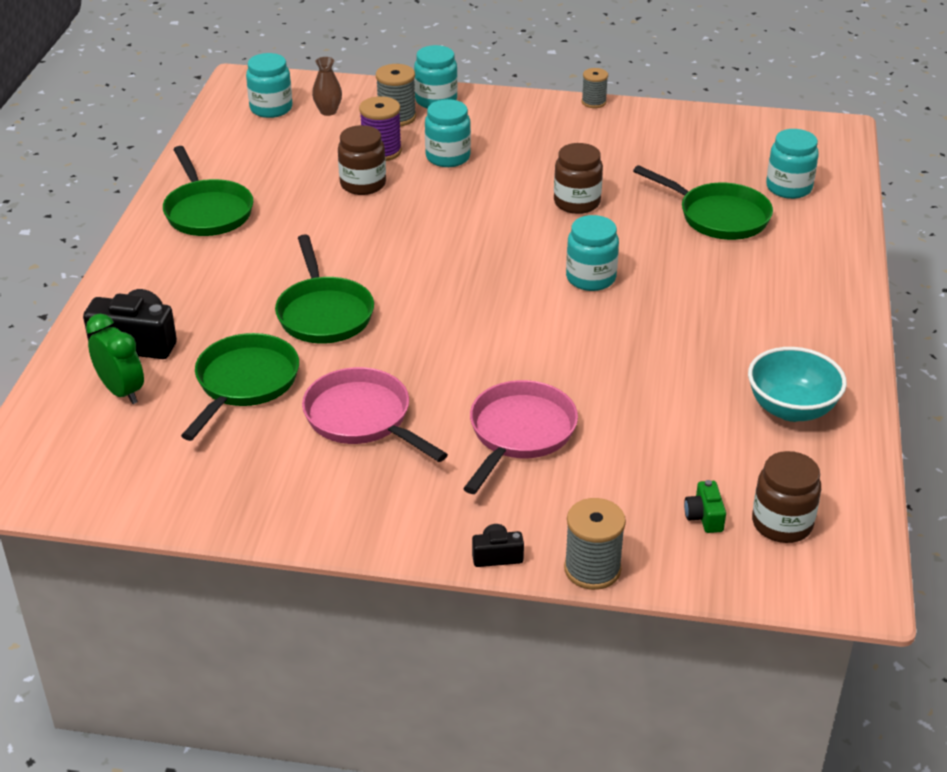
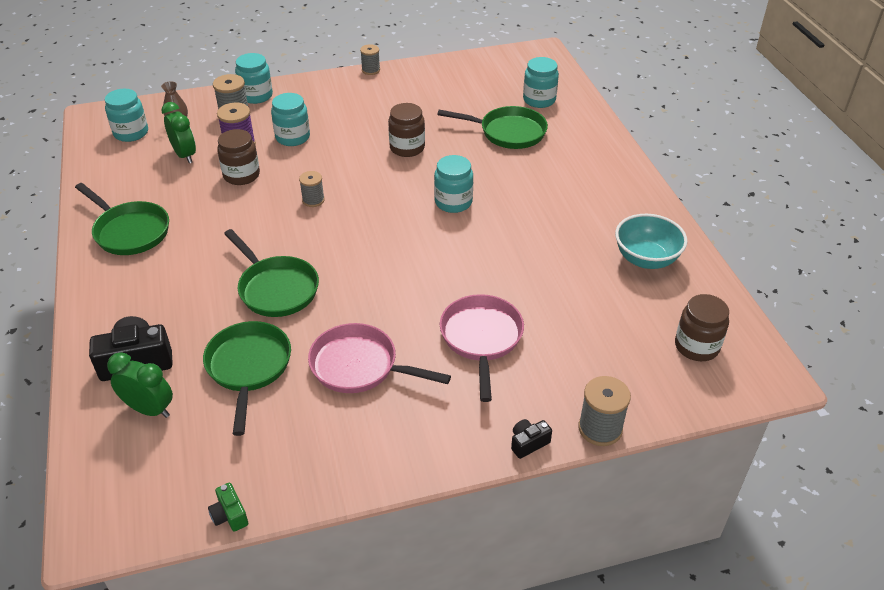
camera: 25 degrees left, 5 degrees up
(314, 147) = (185, 155): none -> green clock
(426, 232) = (313, 200): none -> grey spool
(704, 517) = (645, 359): green camera -> green camera (229, 515)

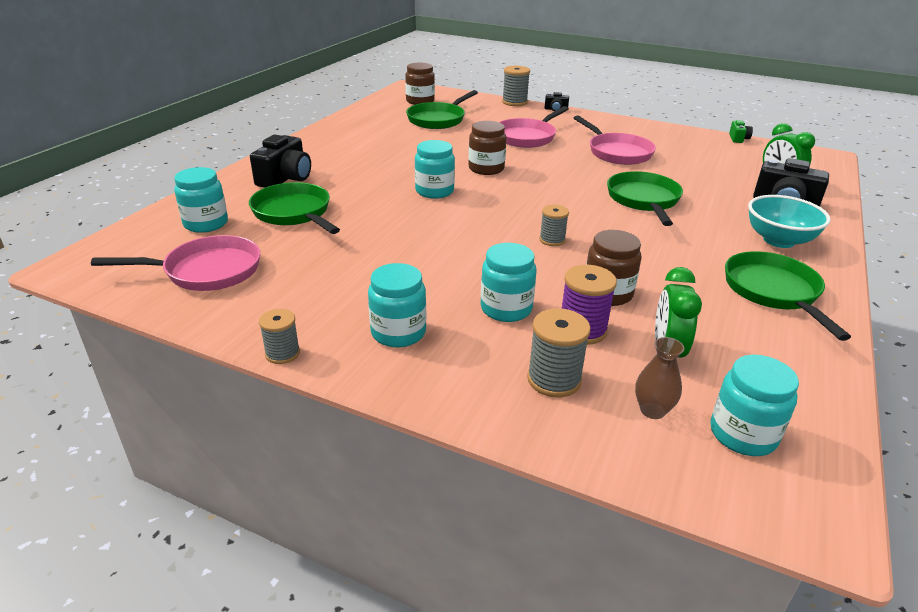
camera: 140 degrees left, 10 degrees down
(249, 368) = (694, 175): green pan -> green pan (438, 119)
(256, 96) = (490, 400): turquoise jar -> turquoise jar (398, 332)
(407, 148) = (403, 242): brown jar -> brown jar (486, 169)
(477, 80) = (207, 271): none -> pink pan
(574, 155) = (285, 178): none -> black camera
(646, 259) = (372, 126): turquoise bowl -> turquoise bowl (778, 240)

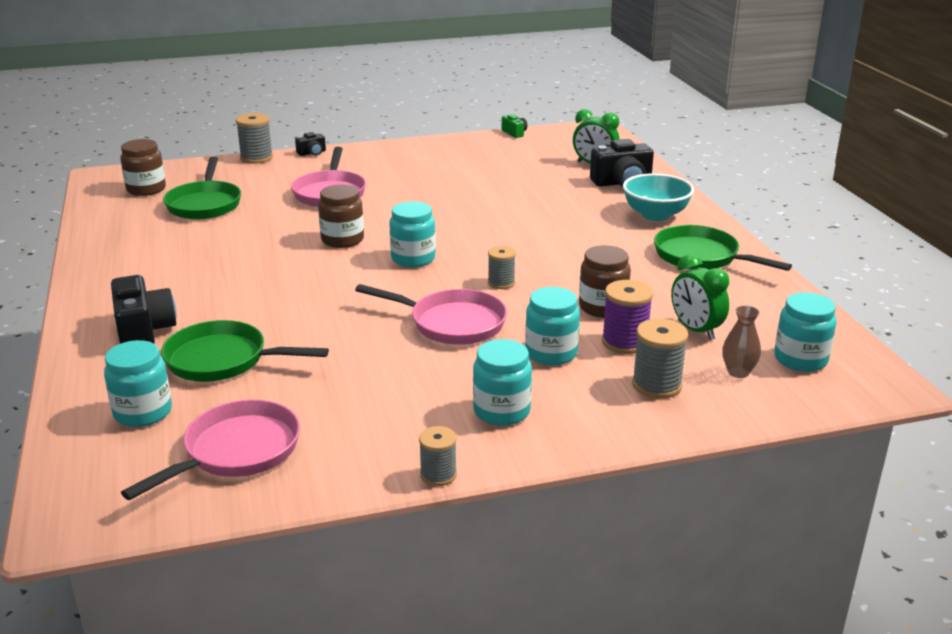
camera: 40 degrees left, 5 degrees down
(434, 191) = (329, 281): turquoise jar -> turquoise jar (413, 258)
(617, 152) = (435, 181): pink pan -> pink pan (452, 323)
(644, 200) = (520, 218): green pan -> none

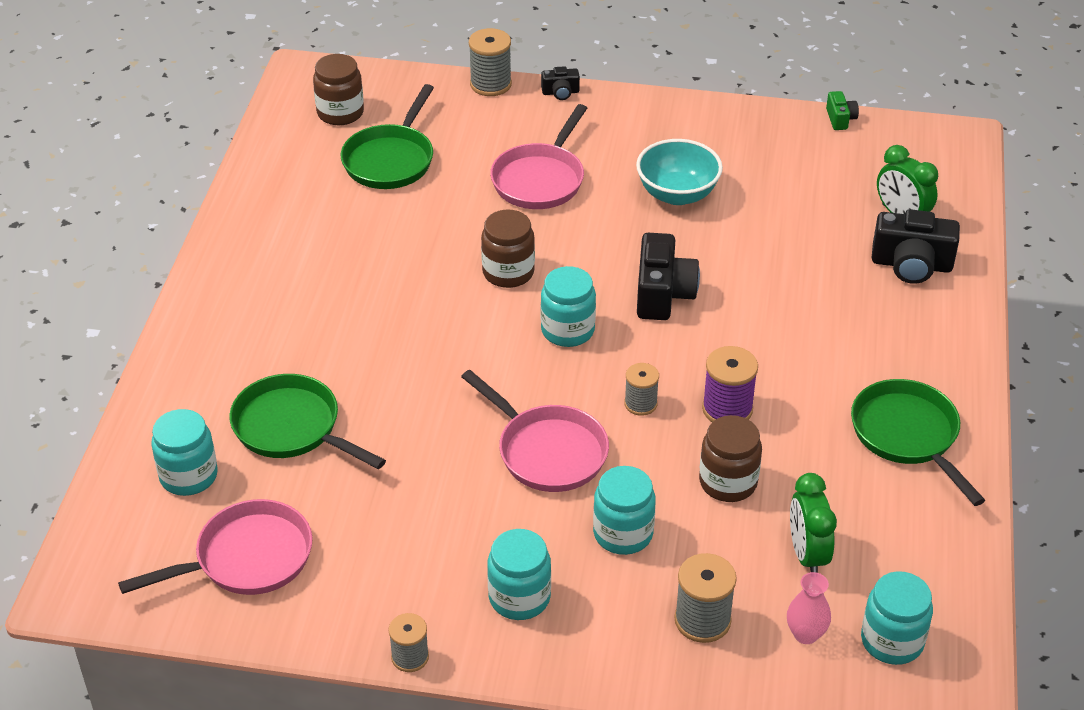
camera: 25 degrees right, 15 degrees up
(144, 331) = (238, 358): black camera -> black camera (663, 294)
(624, 342) = (713, 545): purple spool -> purple spool (727, 409)
(655, 215) = (908, 341): turquoise bowl -> turquoise bowl (677, 194)
(738, 372) = (805, 634): brown vase -> pink vase

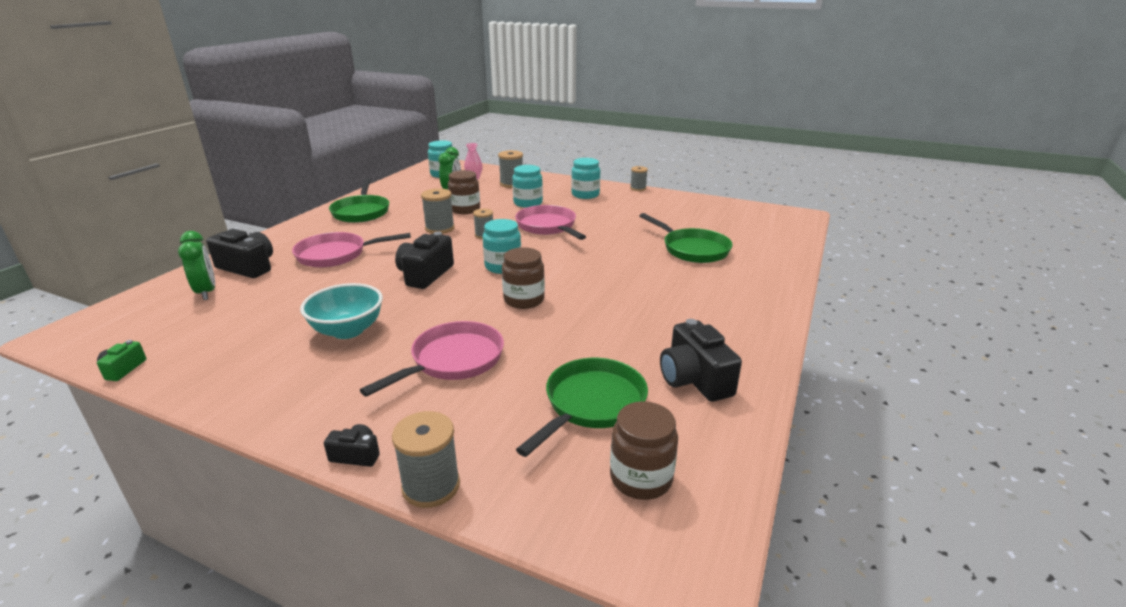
camera: 165 degrees left, 15 degrees down
(188, 476) = (752, 240): turquoise jar -> none
(247, 559) = (713, 215): pink pan -> pink pan (336, 255)
(297, 199) = (694, 379): none -> black camera
(727, 409) = (440, 228): purple spool -> grey spool

